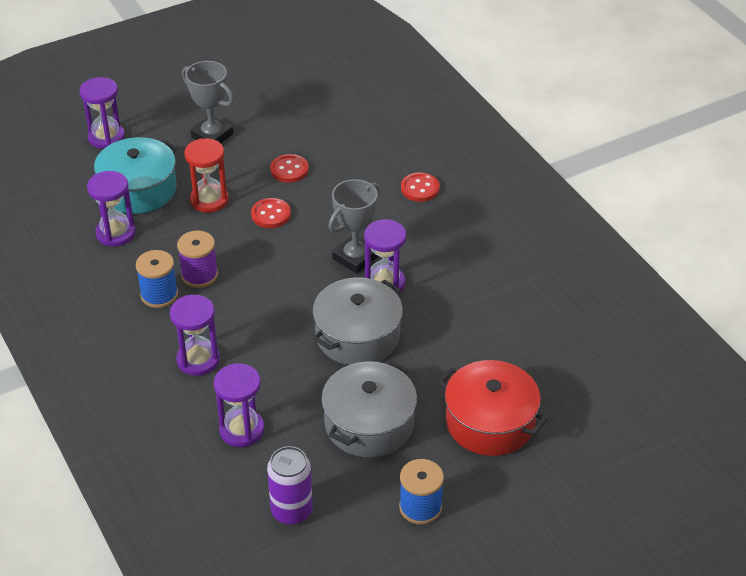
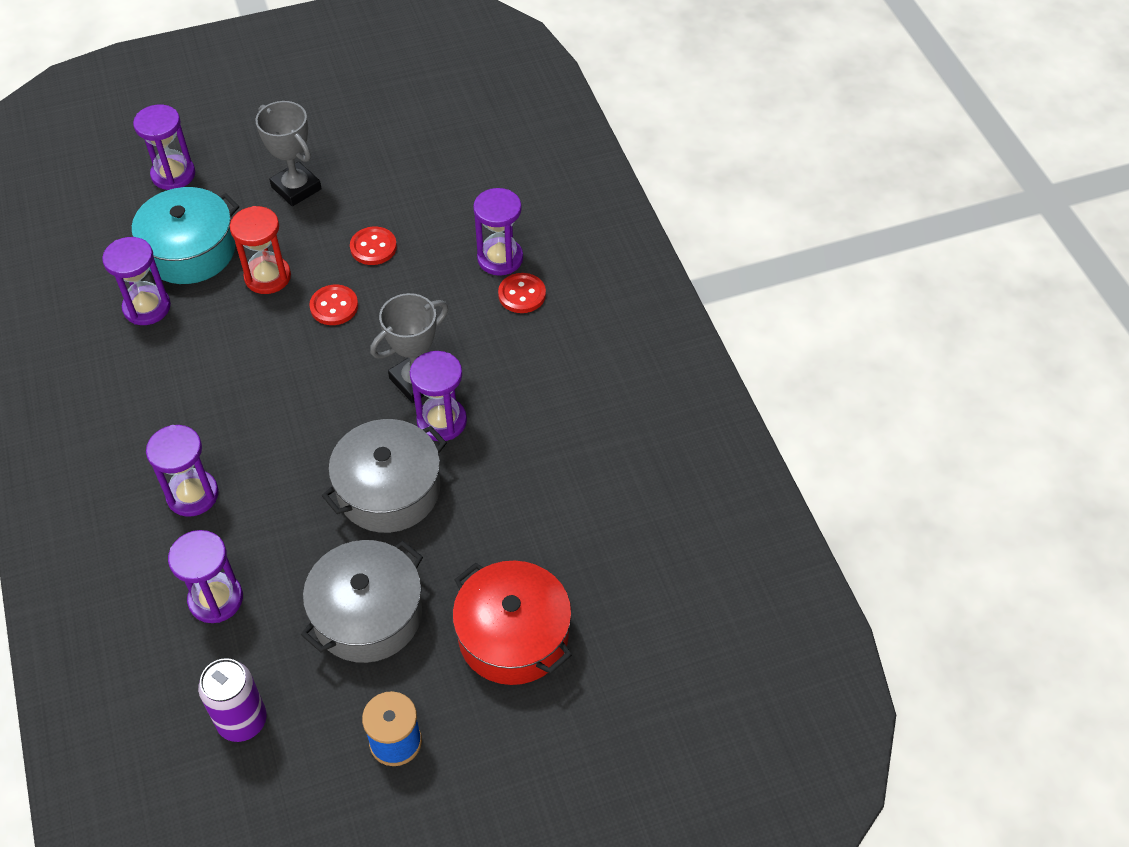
camera: 10 degrees right, 10 degrees up
(159, 295) = (173, 399): blue spool -> none
(199, 275) = (227, 378): purple spool -> none
(394, 166) = (500, 258): none -> purple hourglass

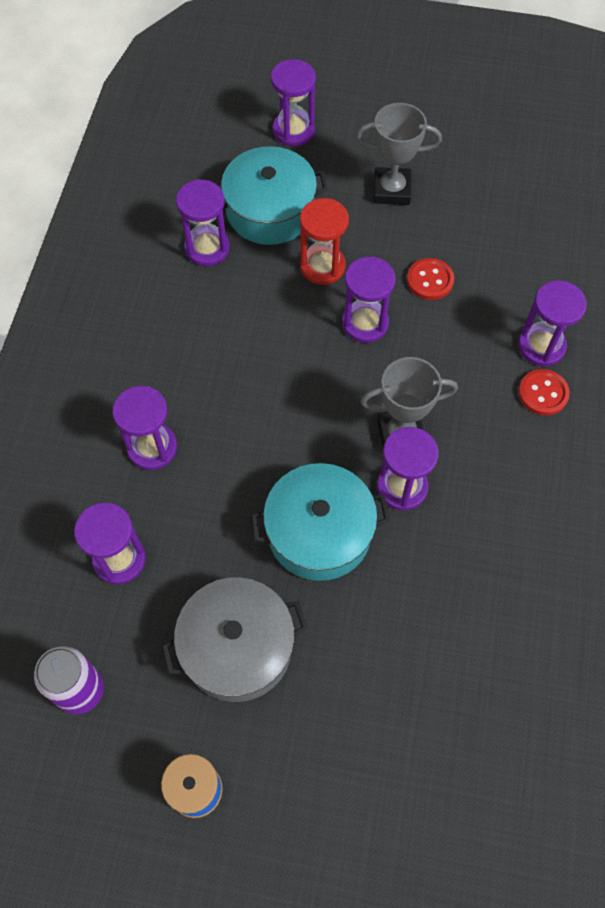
camera: 30 degrees right, 10 degrees up
(296, 188) = (392, 190): grey trophy -> grey trophy turned 75 degrees counterclockwise
(334, 306) = (365, 323): red button -> purple hourglass
(389, 490) = (319, 532): grey pot -> turquoise pot
(513, 636) = (354, 744): red pot -> none

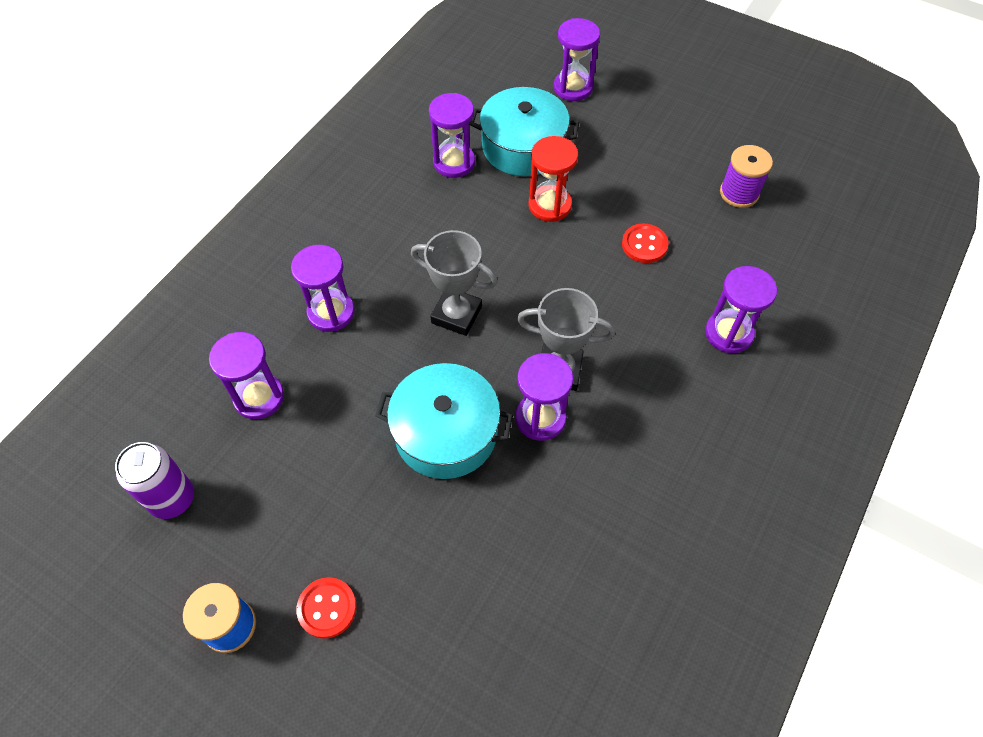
camera: 20 degrees right, 5 degrees down
(237, 647) = (325, 510): grey pot -> none
(365, 323) = (567, 264): purple hourglass -> none
(392, 190) = (641, 159): grey trophy -> grey trophy (456, 314)
(498, 199) = (739, 193): none -> purple spool
(543, 393) = (713, 376): red button -> red button (327, 608)

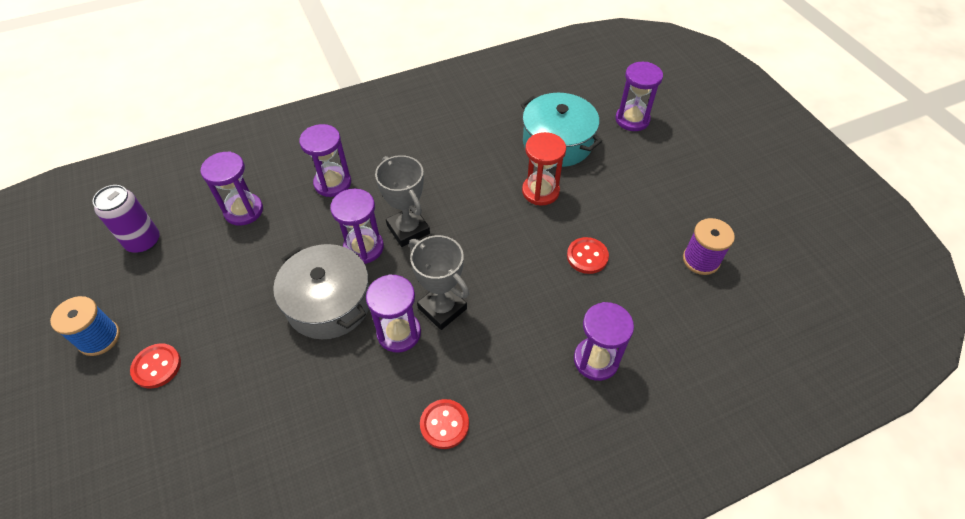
camera: 35 degrees right, 5 degrees down
(446, 433) = (329, 303): turquoise pot -> grey pot
(454, 162) = (499, 129): purple hourglass -> purple hourglass (363, 248)
(654, 470) = (444, 424): none -> red button

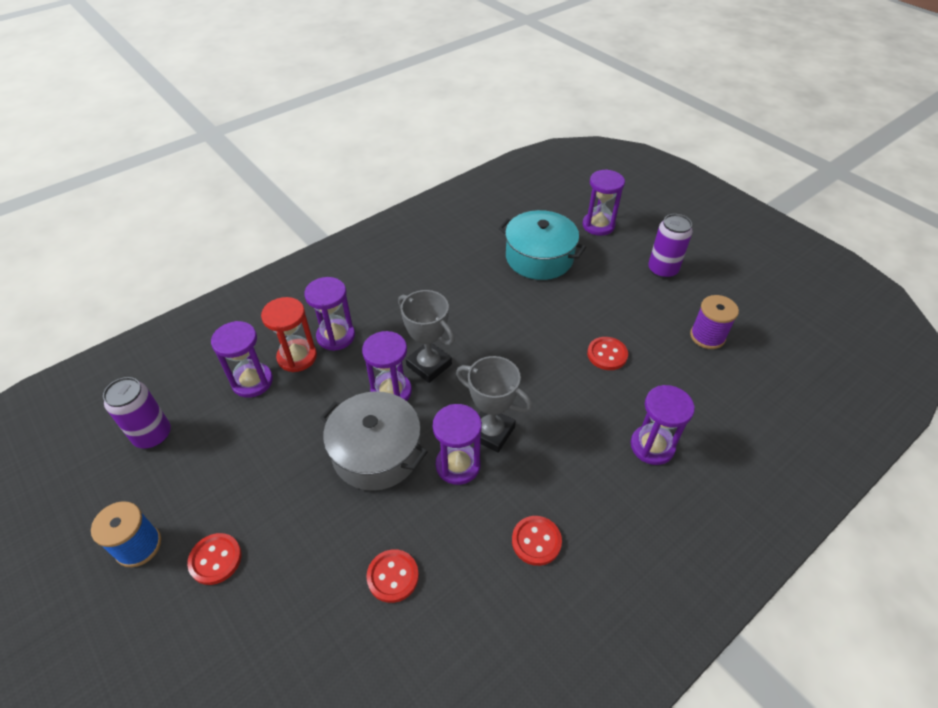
camera: 15 degrees left, 5 degrees down
(301, 422) = (393, 576): none -> red button
(540, 191) = (541, 304): red hourglass -> red hourglass (297, 357)
(681, 180) = (662, 270): none -> purple can

